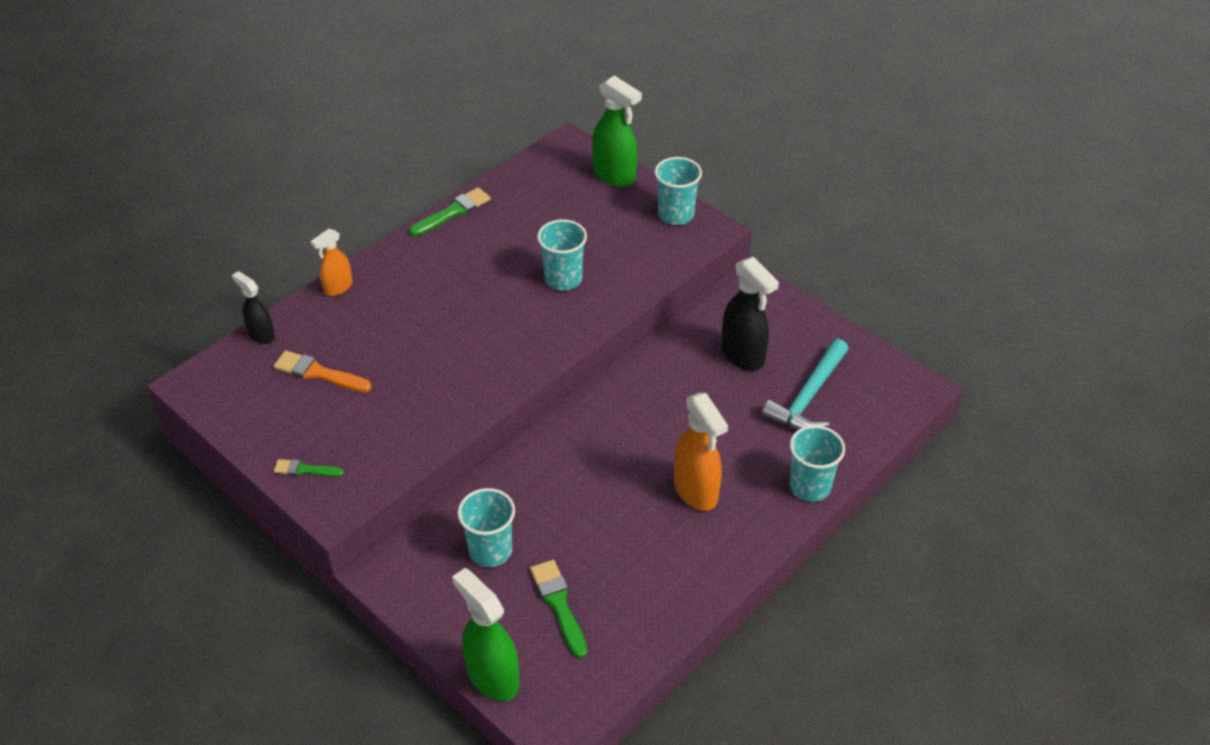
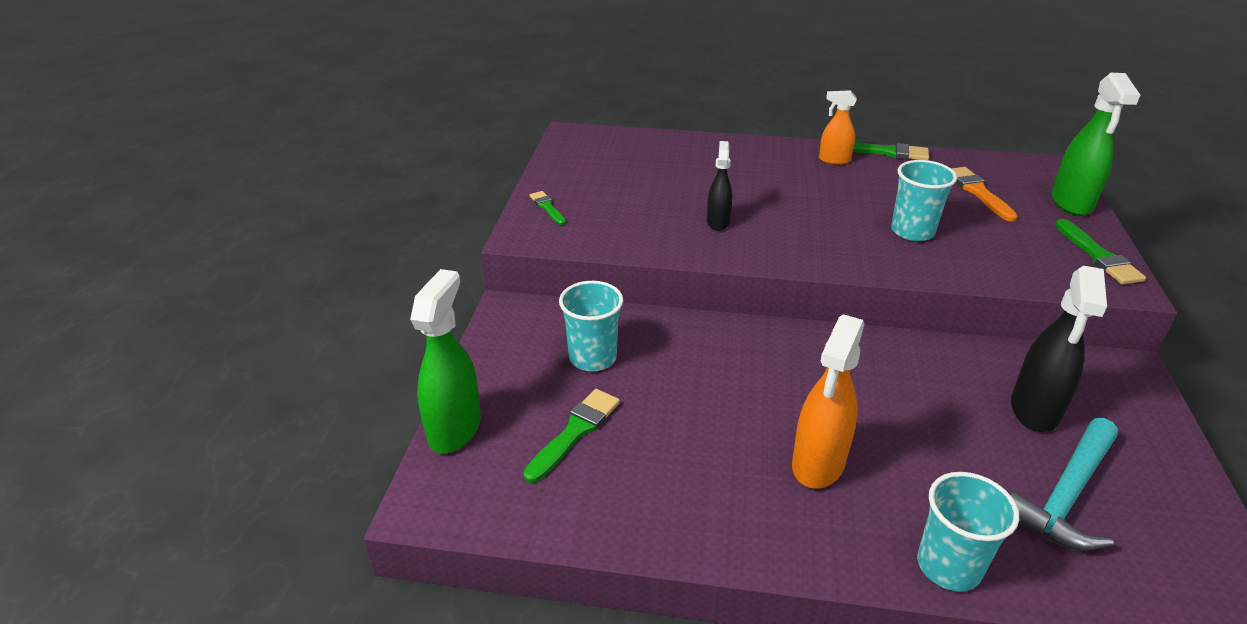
camera: 55 degrees right, 10 degrees down
(261, 335) = (648, 137): black spray bottle -> black spray bottle (718, 222)
(318, 373) = (644, 172): orange brush -> orange brush (978, 192)
(338, 287) = (734, 143): orange spray bottle -> orange spray bottle (834, 160)
(676, 215) = (1098, 256): turquoise cup -> green brush
(808, 397) = (1066, 496): turquoise hammer -> turquoise hammer turned 45 degrees counterclockwise

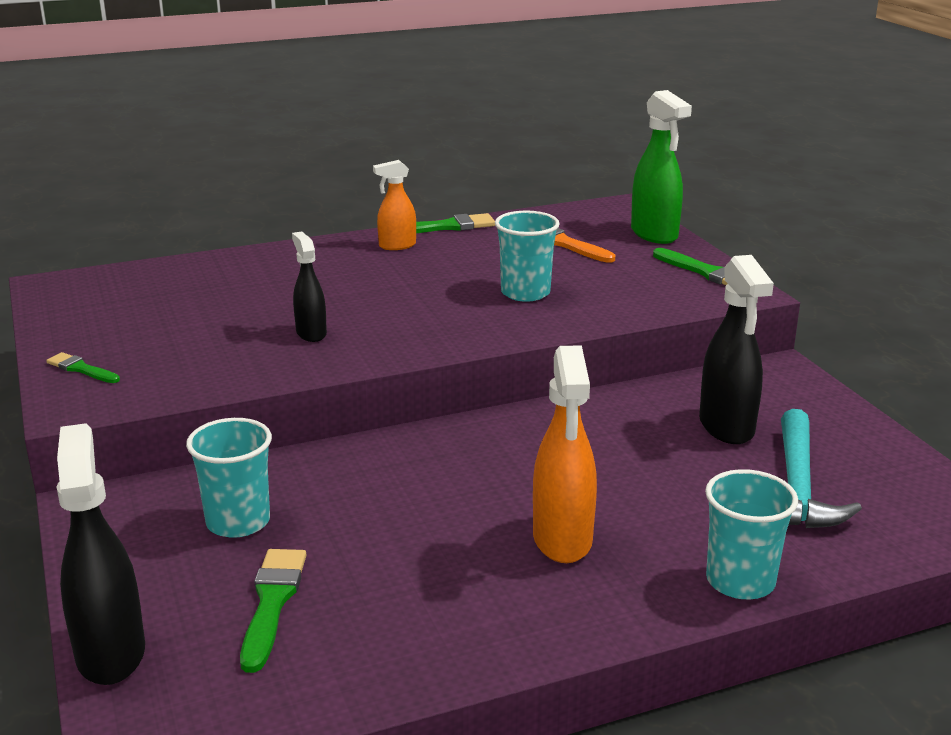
camera: 30 degrees left, 10 degrees down
(455, 428) = (110, 653): green spray bottle -> black spray bottle

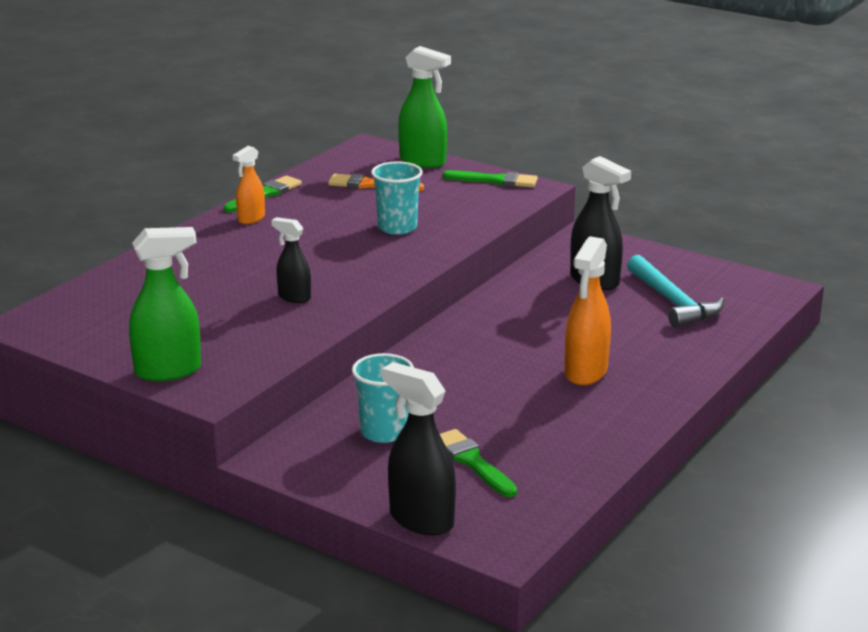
camera: 35 degrees left, 0 degrees up
(81, 369) = (169, 371): green brush -> green spray bottle
(562, 540) = (585, 372): orange spray bottle -> orange spray bottle turned 60 degrees clockwise
(740, 581) = (701, 359): turquoise cup -> none

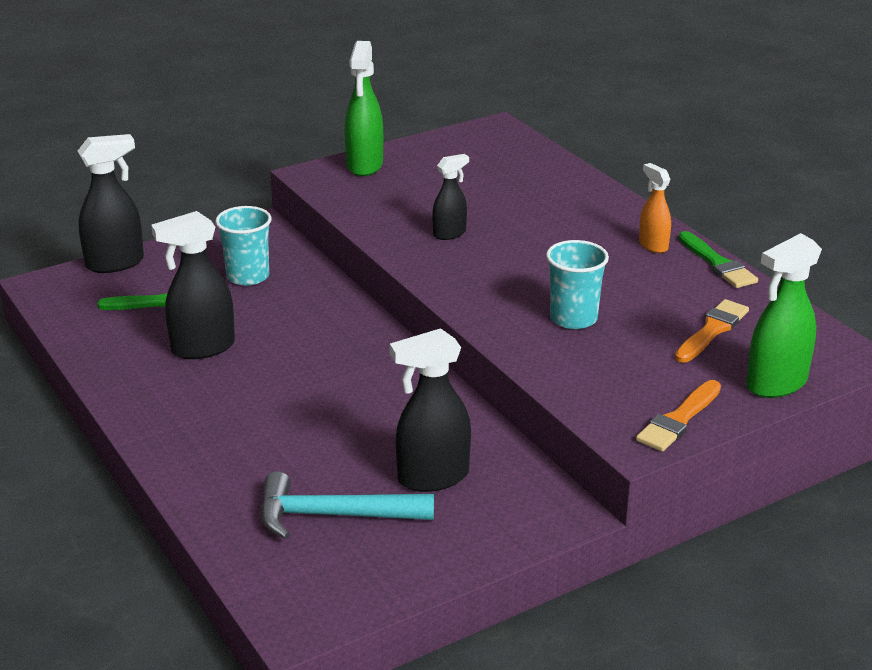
camera: 115 degrees right, 5 degrees up
(495, 180) = (678, 420): green brush -> orange brush
(529, 414) = (202, 348): none -> black spray bottle
(585, 372) = (241, 401): orange spray bottle -> none

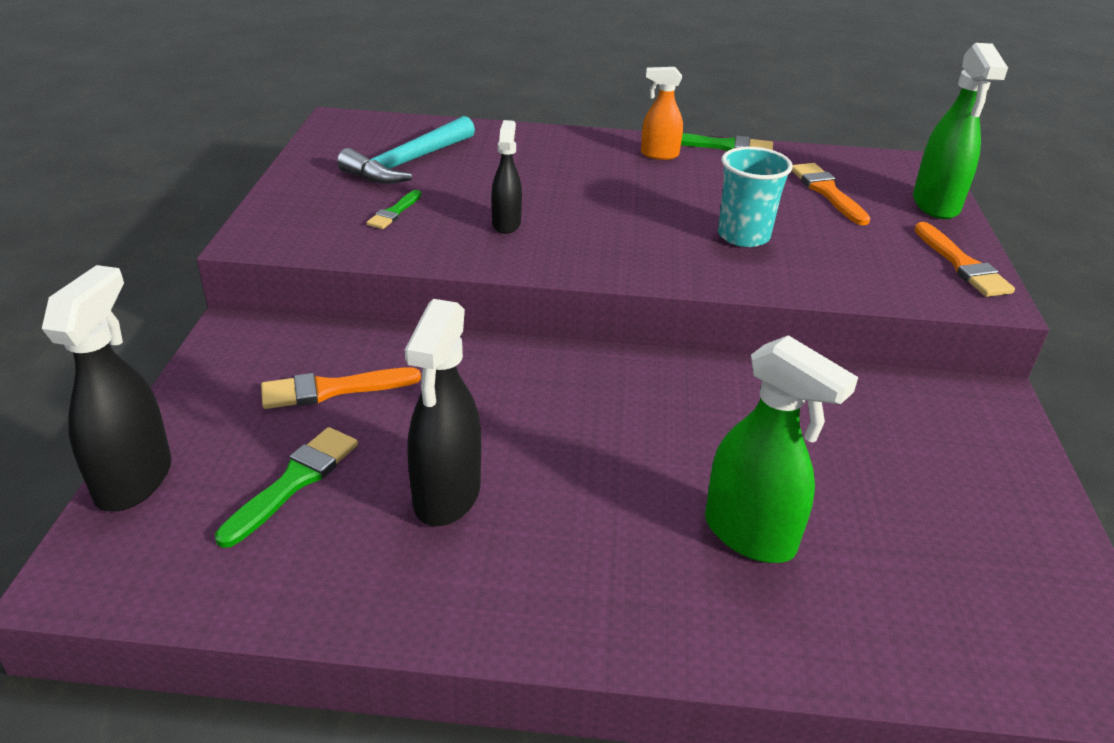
camera: 55 degrees left, 5 degrees up
(248, 276) = (332, 389): turquoise cup -> orange brush
(334, 515) = (906, 551): turquoise hammer -> turquoise hammer (408, 163)
(365, 166) = (293, 205): green spray bottle -> green spray bottle (750, 535)
(405, 196) = (394, 212): none -> green brush
(432, 477) = (877, 448): black spray bottle -> none

